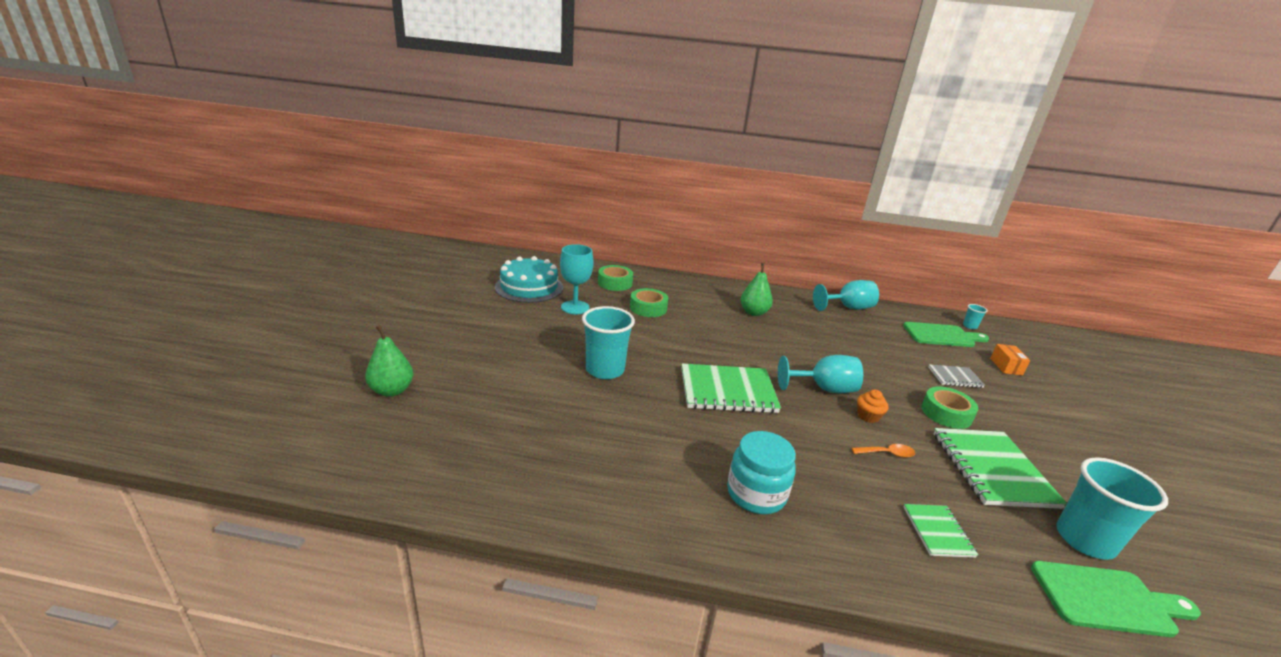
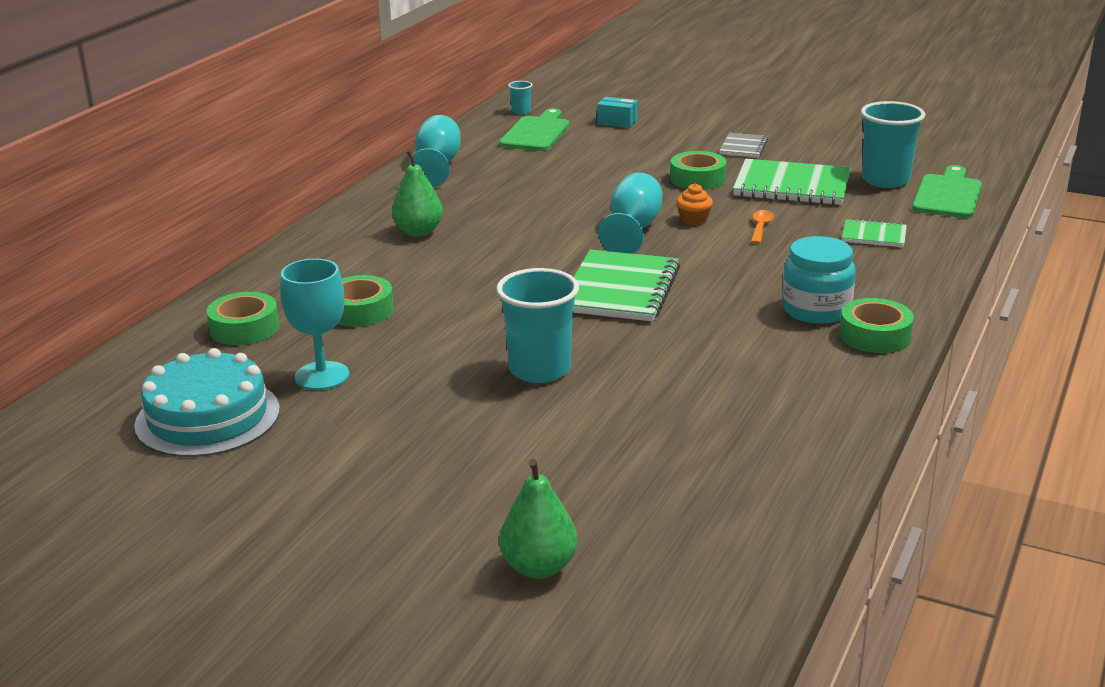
camera: 70 degrees left, 0 degrees up
(729, 535) = (875, 335): none -> green tape
(955, 377) = (631, 154): grey notebook -> grey notebook (743, 147)
(1006, 366) = (617, 122): orange box -> turquoise box

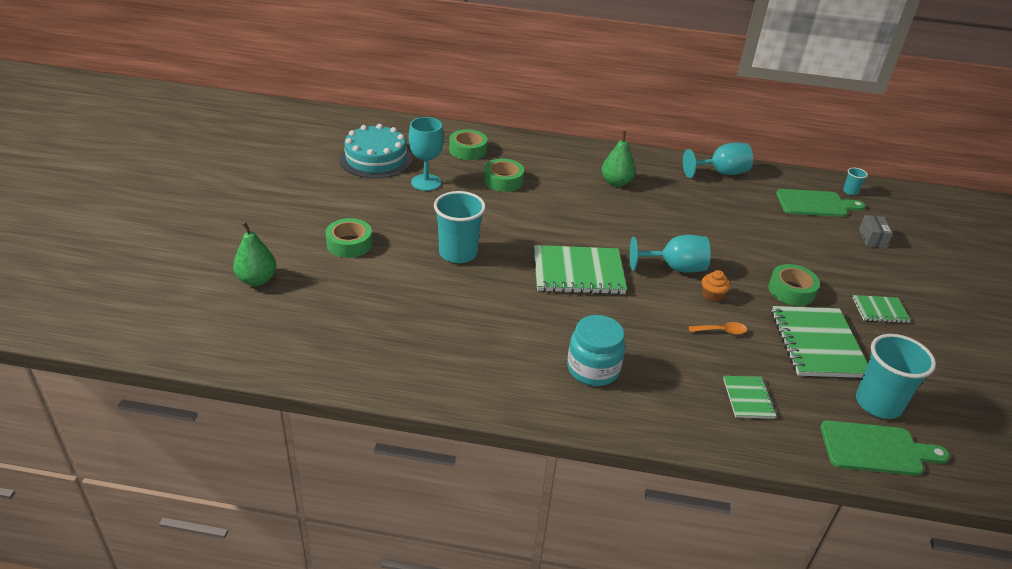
camera: 70 degrees right, 10 degrees up
(617, 122) = (872, 238): turquoise box -> grey box
(743, 147) = (880, 310): grey notebook -> green notebook
(875, 335) = (565, 403): green tape -> green tape (349, 244)

